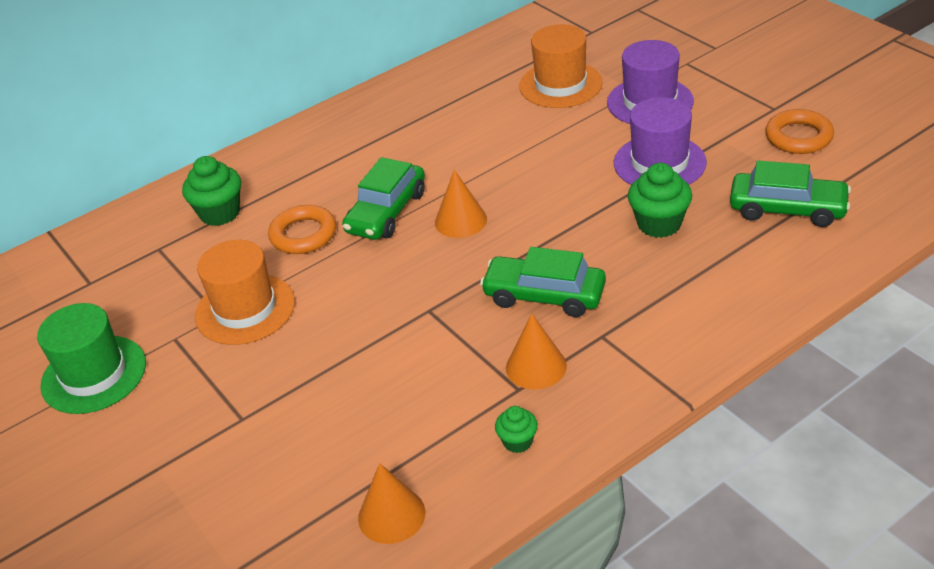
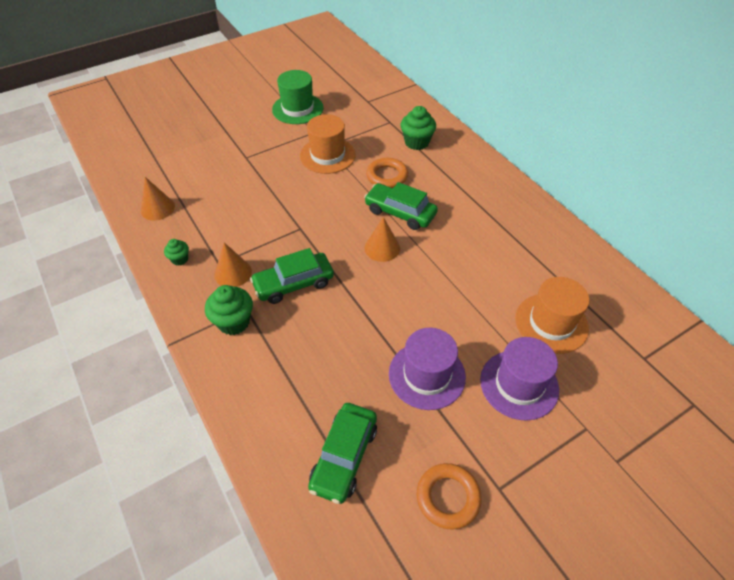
camera: 90 degrees right, 10 degrees up
(544, 295) = (294, 284): green car -> green car turned 135 degrees counterclockwise
(659, 224) = (349, 360): green cupcake -> green cupcake (234, 322)

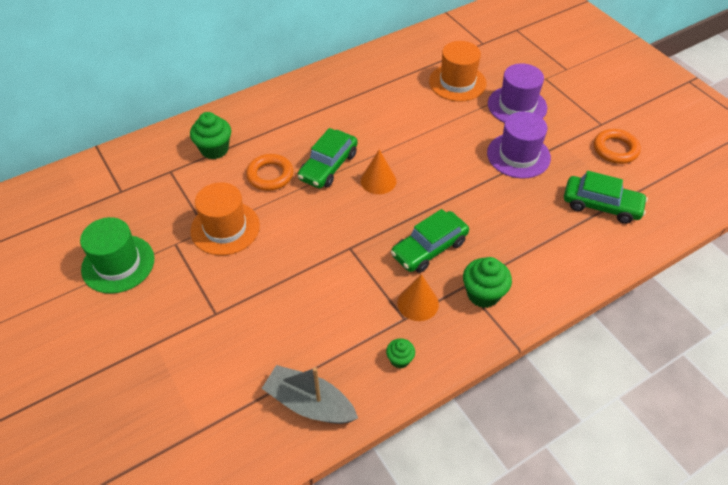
camera: 90 degrees left, 0 degrees up
(157, 208) = (309, 403): orange cone -> grey boat
(294, 284) = (429, 248): green car -> green car turned 75 degrees clockwise

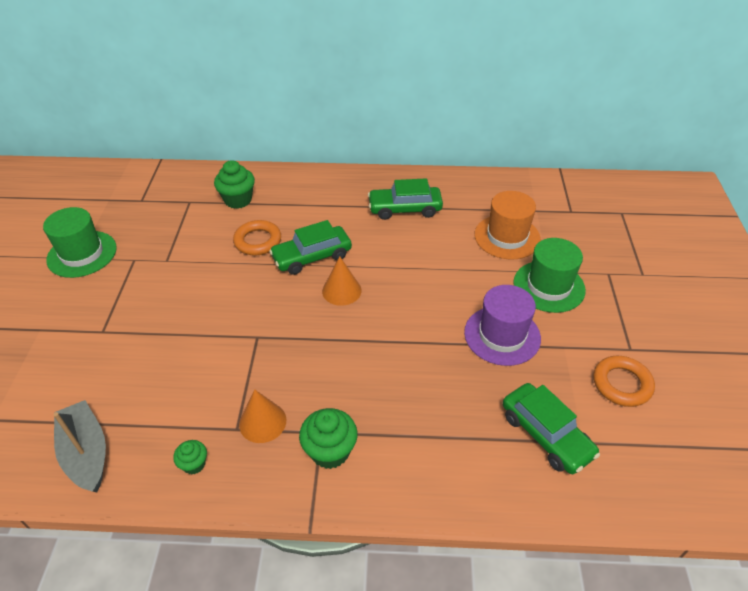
camera: 35 degrees right, 5 degrees down
(225, 228) = (180, 266): orange hat -> none
(429, 248) = (324, 377): green car -> green car (405, 209)
(517, 106) = (549, 286): purple hat -> green hat

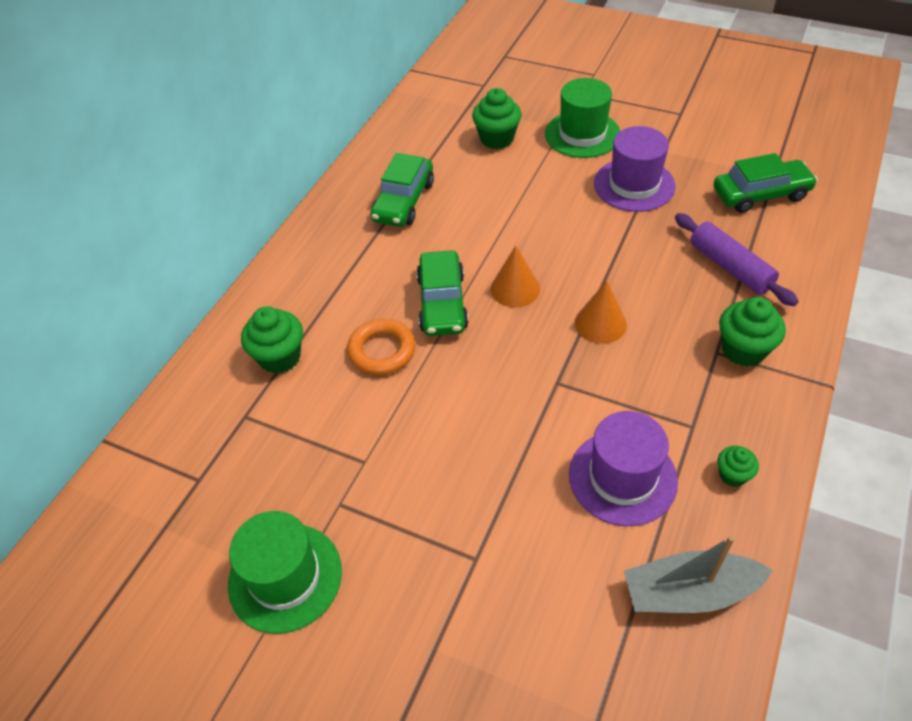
camera: 65 degrees left, 5 degrees up
(178, 394) = (622, 477): none -> purple hat
(262, 422) = (689, 400): orange cone -> orange cone (600, 323)
(429, 425) = (730, 267): none -> purple rolling pin
(507, 237) = (497, 139): orange hat -> green cupcake
(621, 384) = (718, 132): orange ring -> none

